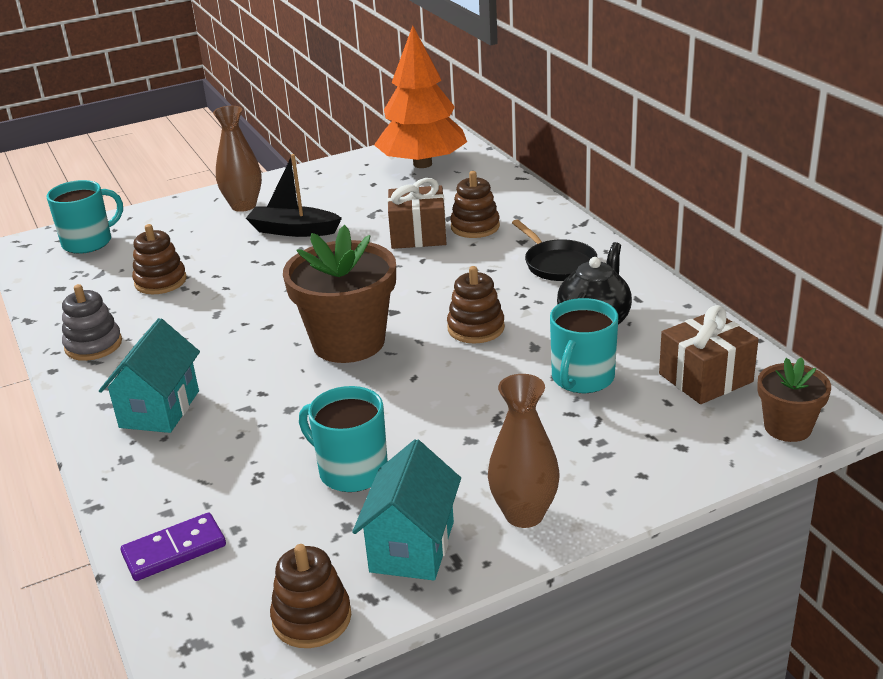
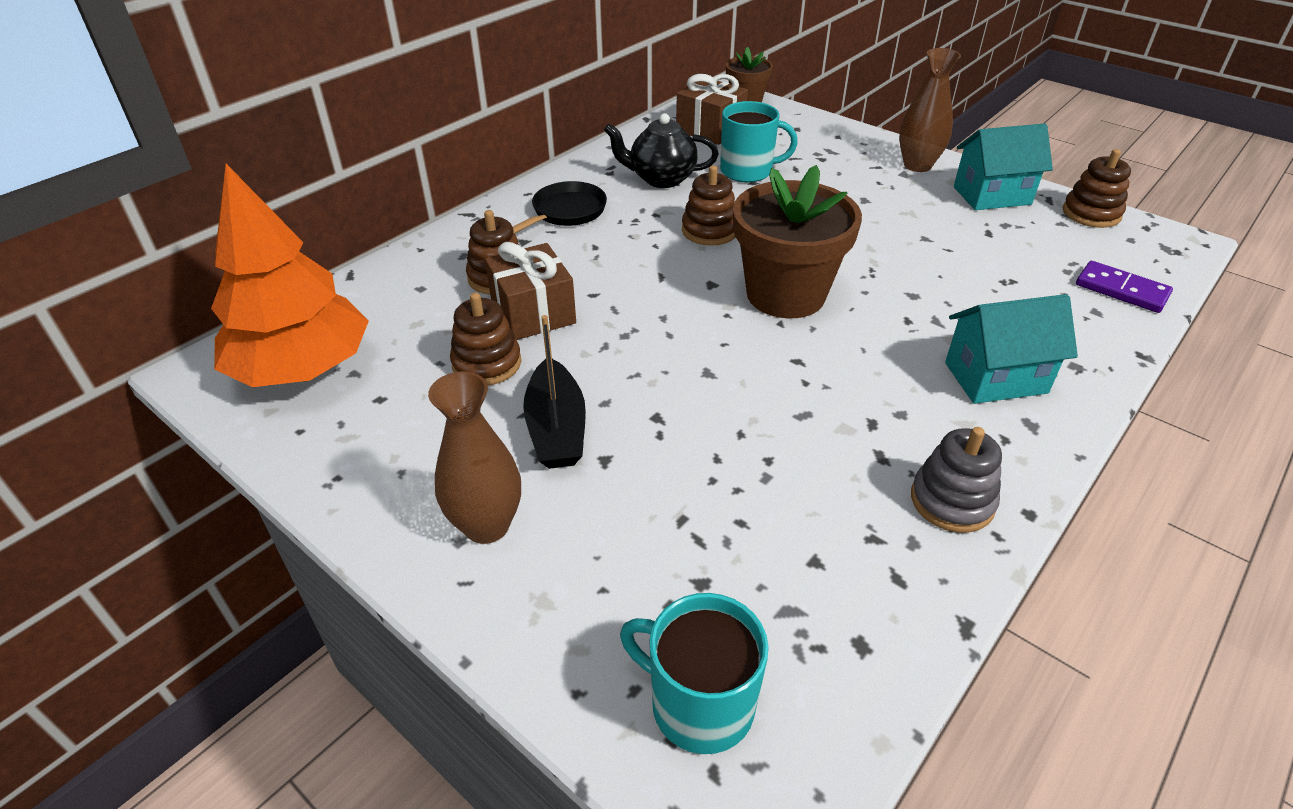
camera: 115 degrees left, 10 degrees up
(160, 281) = (766, 512): brown stacking toy -> brown stacking toy (487, 363)
(351, 471) = (952, 239): turquoise mug -> none

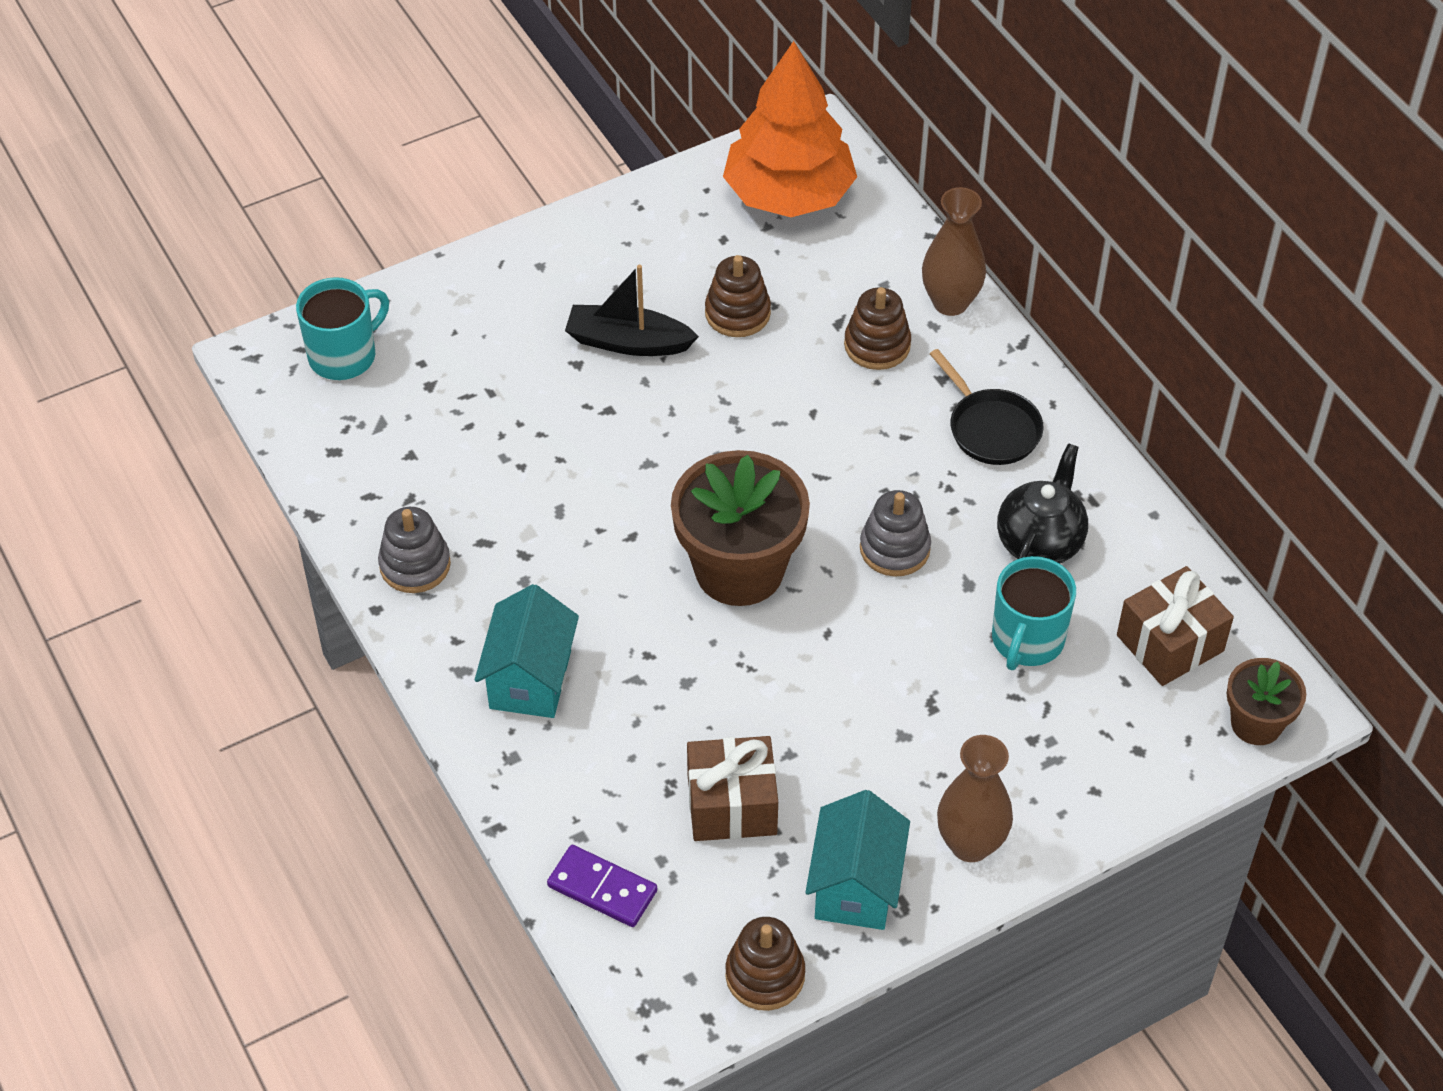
camera: 110 degrees right, 10 degrees up
(487, 525) = (545, 282): brown vase -> brown vase (950, 302)
(533, 313) = (801, 360): brown gift -> brown gift (732, 805)
(709, 230) = (894, 548): brown stacking toy -> grey stacking toy
(1121, 290) = (602, 889): purple domino -> purple domino turned 60 degrees clockwise

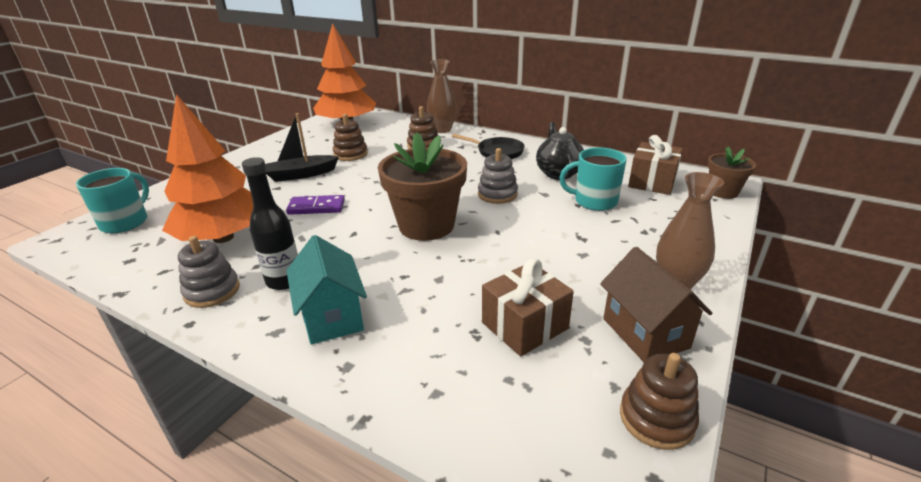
camera: 30 degrees left, 20 degrees down
(460, 459) = (223, 237): none -> orange tree
(503, 589) = (284, 281): none -> black bottle
(602, 889) = (482, 421): purple domino -> purple domino (316, 207)
(855, 886) = (645, 333): turquoise house -> brown house
(1027, 640) = (594, 201): turquoise mug -> turquoise mug turned 105 degrees clockwise

